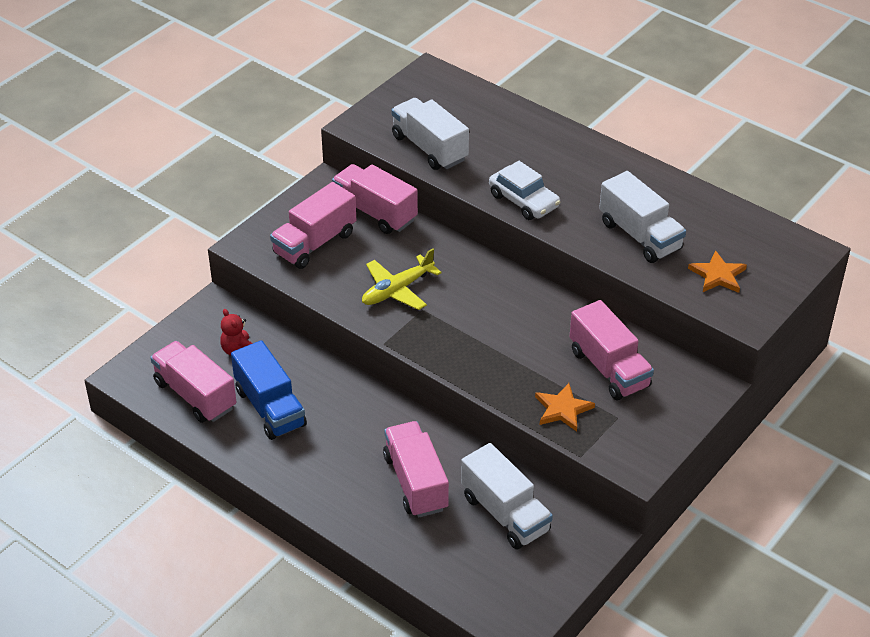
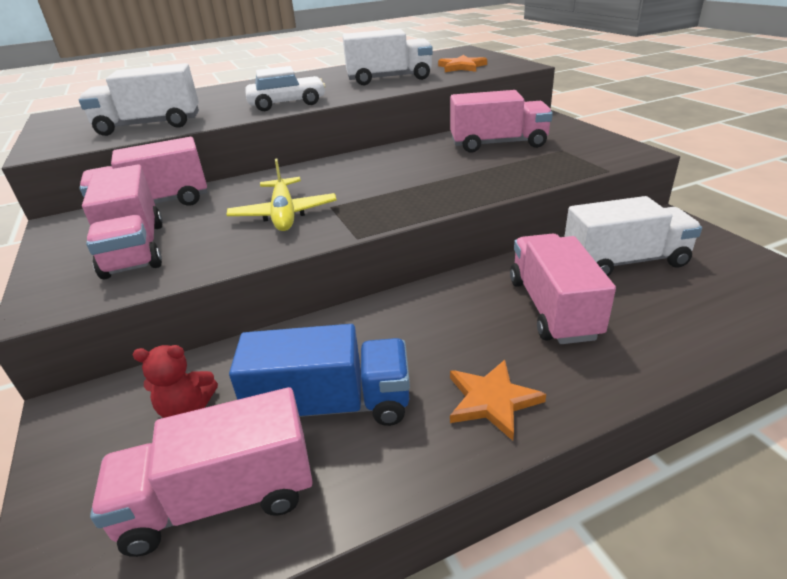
camera: 60 degrees left, 10 degrees down
(415, 482) = (552, 308): pink truck -> pink truck turned 75 degrees clockwise
(562, 409) = (538, 167): orange star -> orange star (492, 400)

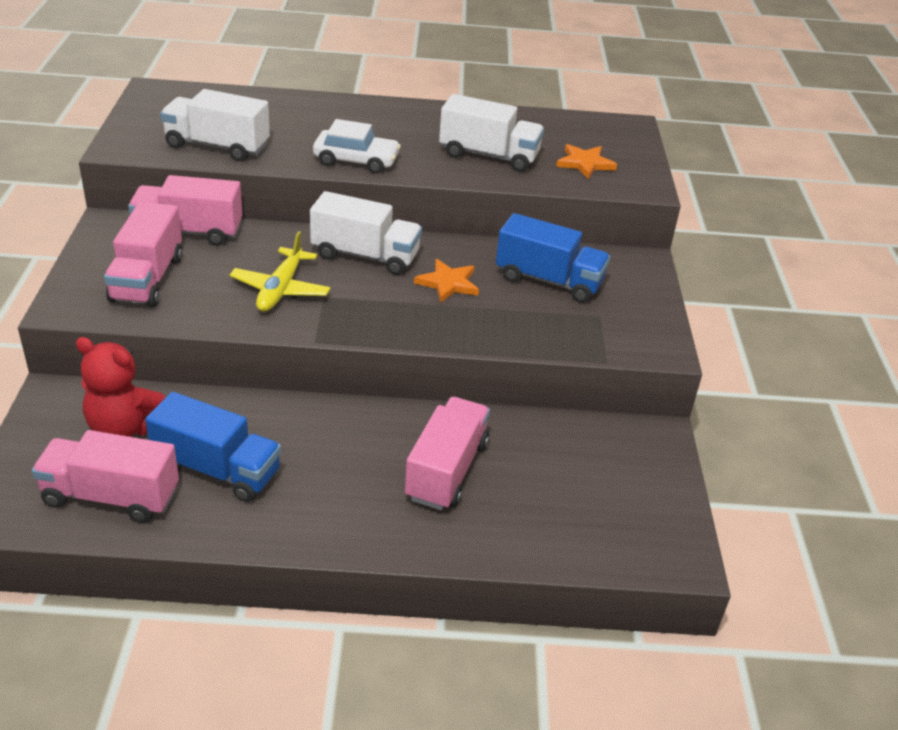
camera: 20 degrees right, 5 degrees up
(186, 408) = (125, 427): red teddy bear -> red teddy bear, size x1.68
(492, 400) = (325, 517): orange star -> orange star (448, 283)
(498, 144) = (549, 280): pink truck -> blue truck
(624, 261) = (560, 458): white truck -> white truck (365, 256)

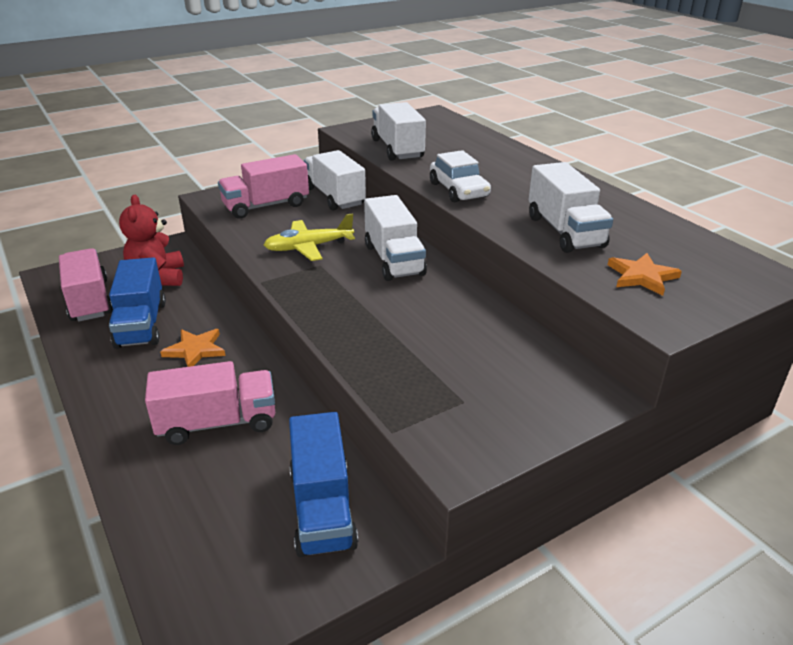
camera: 60 degrees right, 5 degrees down
(189, 232) = (334, 197): pink truck -> white truck
(448, 283) = (405, 305): orange star -> orange star (195, 350)
(549, 280) = (480, 352): blue truck -> blue truck (322, 508)

